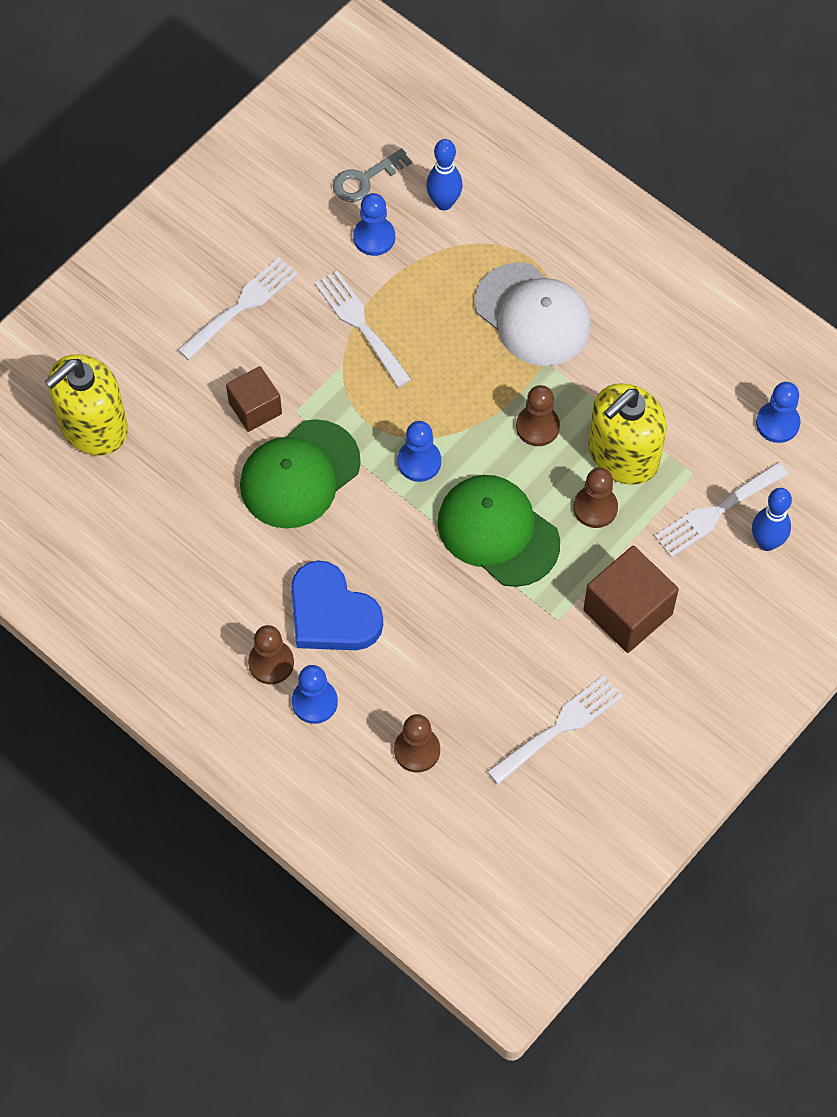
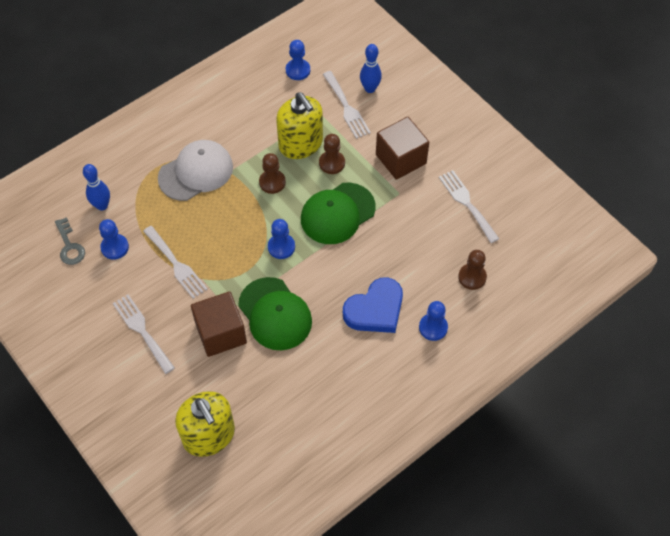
camera: 80 degrees left, 5 degrees down
(255, 408) = (221, 333): brown cube -> brown cube, size x1.56
(271, 663) = (403, 348): brown pawn -> none
(360, 325) = (176, 264): white fork -> white fork turned 105 degrees counterclockwise

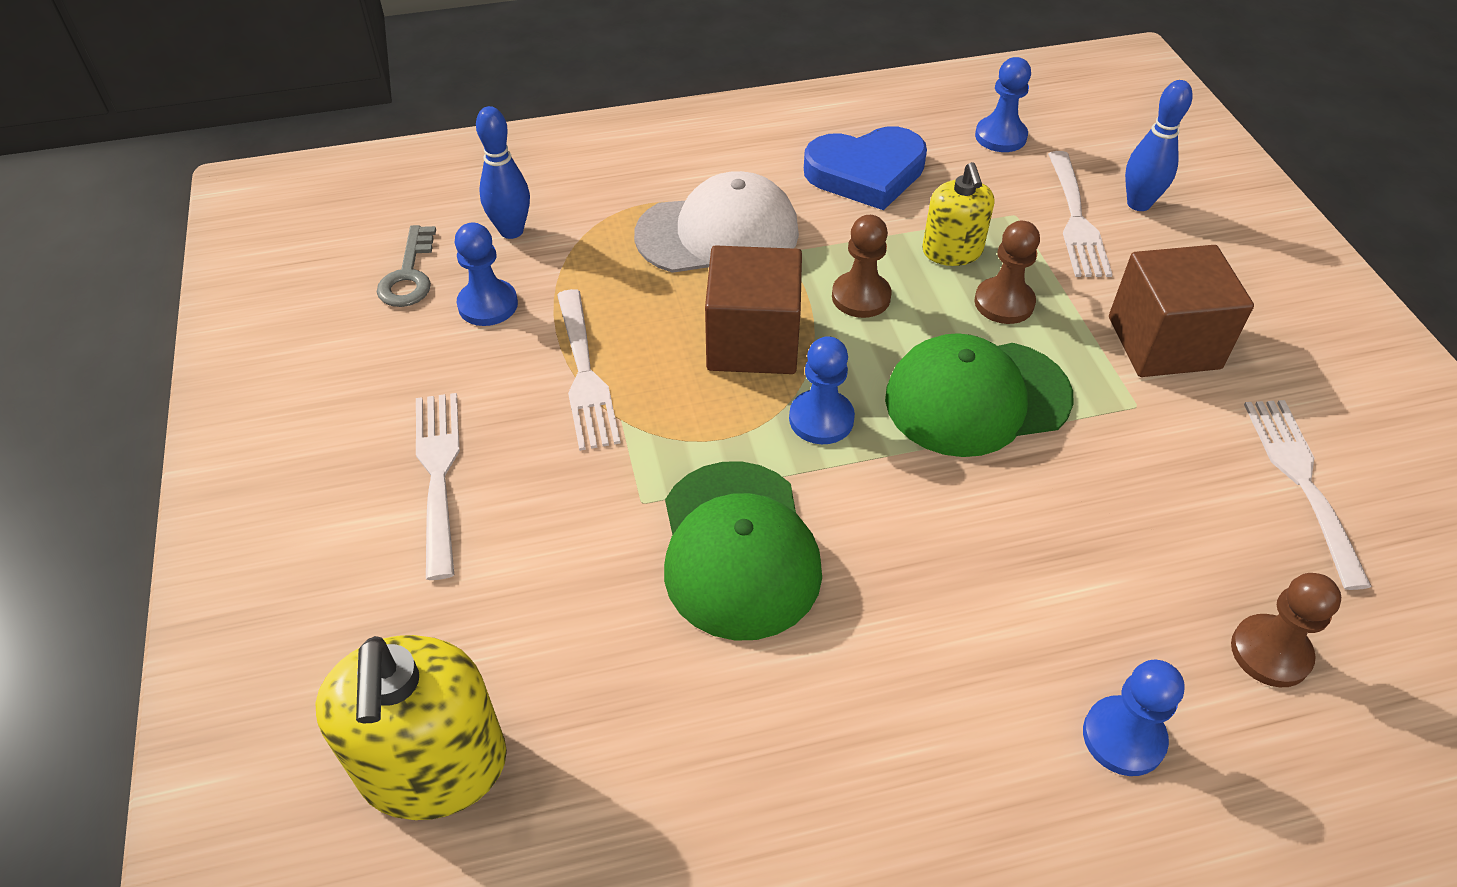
camera: 25 degrees right, 10 degrees down
(221, 333) = (597, 542): brown cube -> brown cube (753, 342)
(301, 144) = (952, 251): yellow soap dispenser -> yellow soap dispenser, size x0.60
(375, 309) = (984, 633): blue heart -> blue heart (866, 173)

